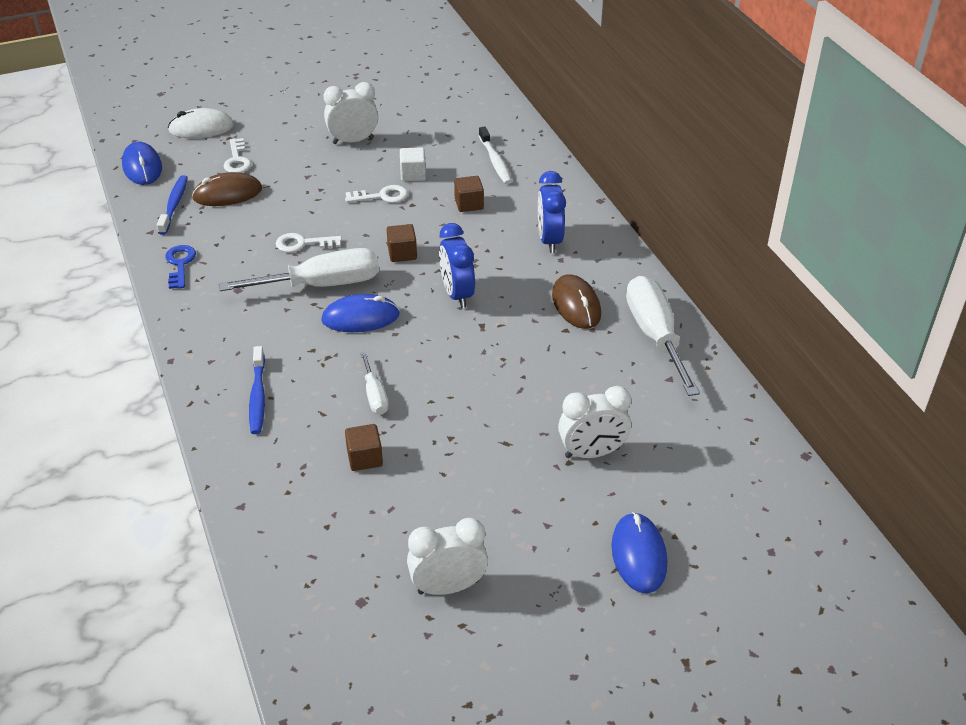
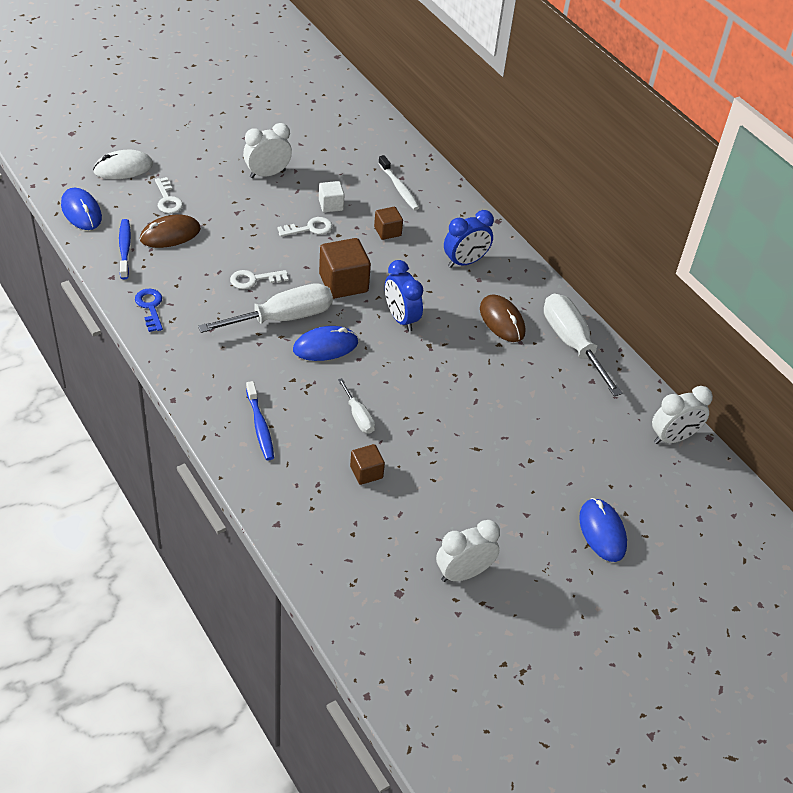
camera: 15 degrees left, 5 degrees up
(402, 253) = (343, 283): brown cube -> brown cube, size x1.75
(549, 240) = (465, 262): blue clock -> blue clock turned 105 degrees counterclockwise
(592, 453) = (546, 450): white clock -> white clock (672, 438)

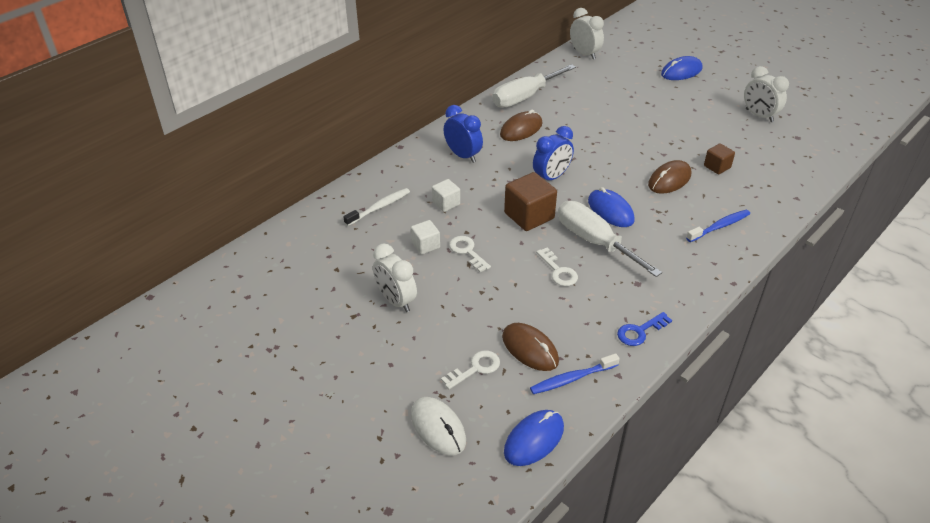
camera: 100 degrees left, 5 degrees down
(358, 416) = (669, 180): white screwdriver -> brown mouse
(387, 231) = (446, 203): brown cube -> white cube

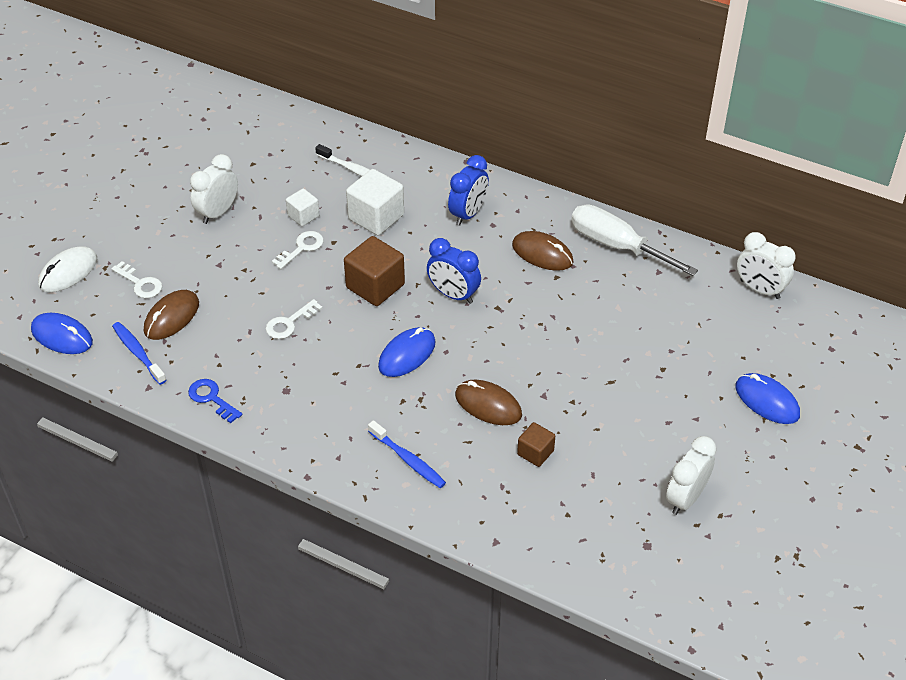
camera: 75 degrees right, 5 degrees up
(446, 203) = (376, 217): white cube -> white cube, size x1.75
(584, 54) = (759, 289): white clock -> white clock turned 90 degrees clockwise
(595, 241) = (346, 347): white screwdriver -> none

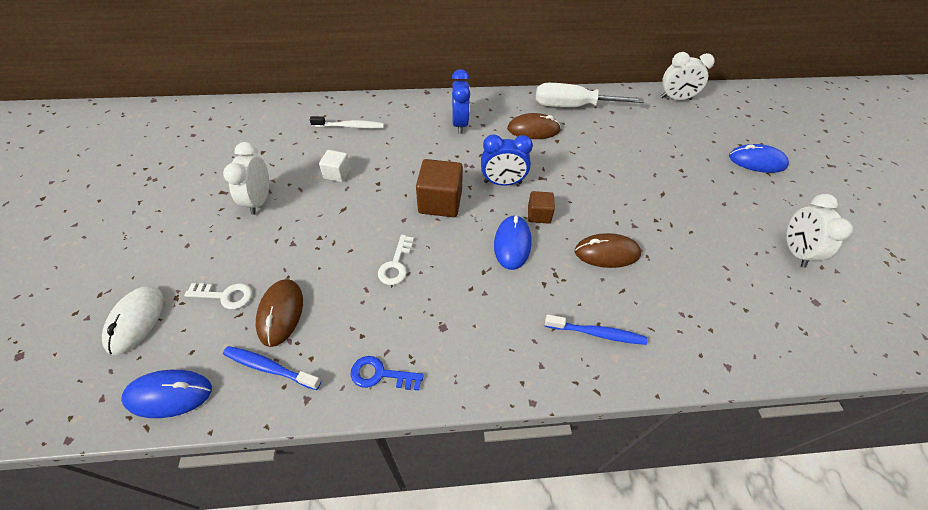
camera: 35 degrees left, 5 degrees up
(301, 248) = (356, 199): white key -> none
(376, 217) = (396, 152): white cube -> none
(535, 453) = (675, 272): brown cube -> brown cube (539, 215)

